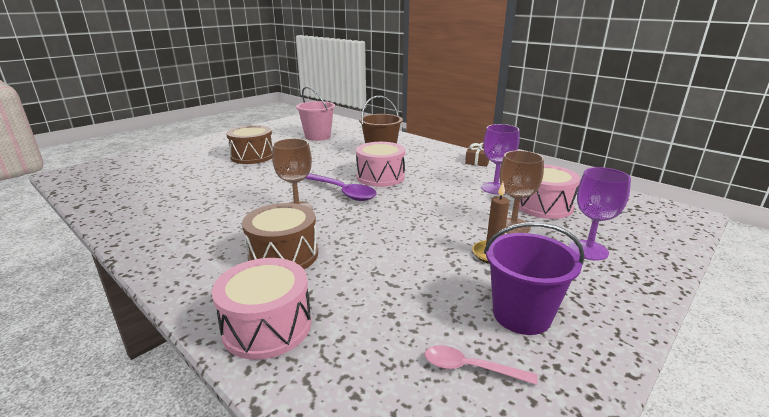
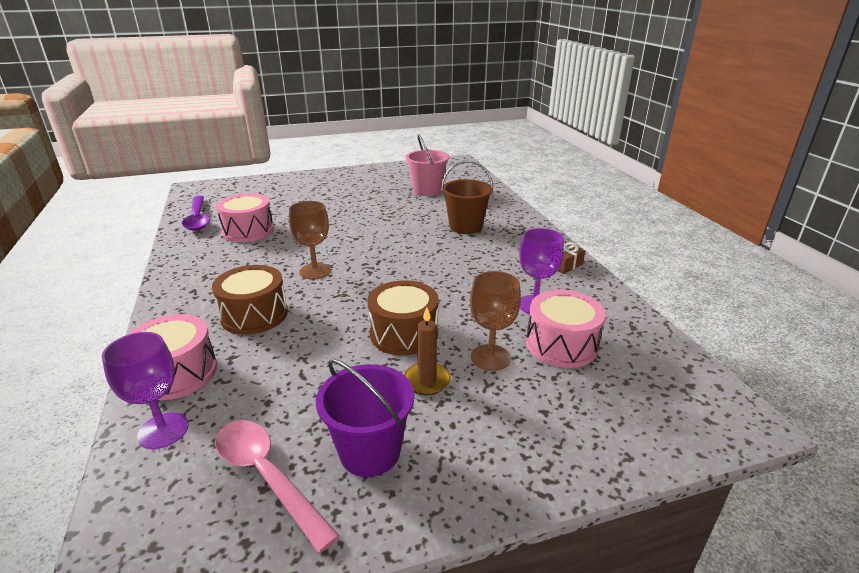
camera: 30 degrees right, 5 degrees up
(252, 156) = (342, 201): brown drum -> brown drum (404, 333)
(341, 192) = (373, 263): purple spoon -> purple spoon (198, 219)
(380, 177) = (430, 256): pink drum -> pink drum (248, 231)
(470, 368) = (266, 476): pink spoon -> pink spoon, size x1.76
(588, 250) = (536, 416): purple goblet -> purple goblet (163, 430)

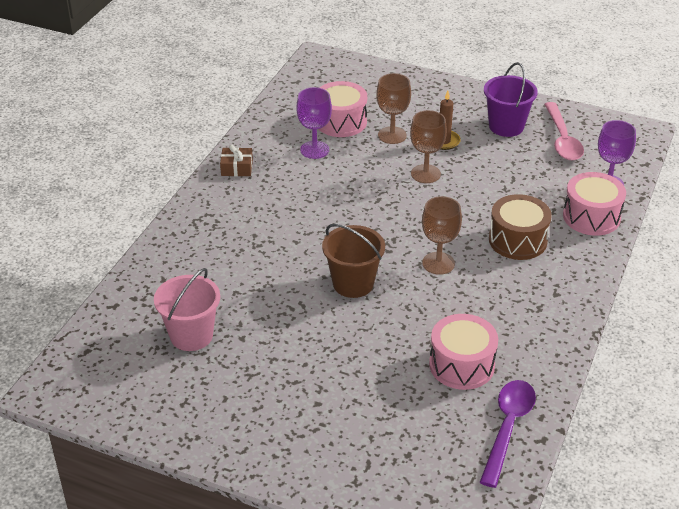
camera: 140 degrees left, 10 degrees up
(404, 333) = (425, 174): brown drum -> brown goblet
(465, 227) = (243, 249): brown bucket -> brown bucket (353, 283)

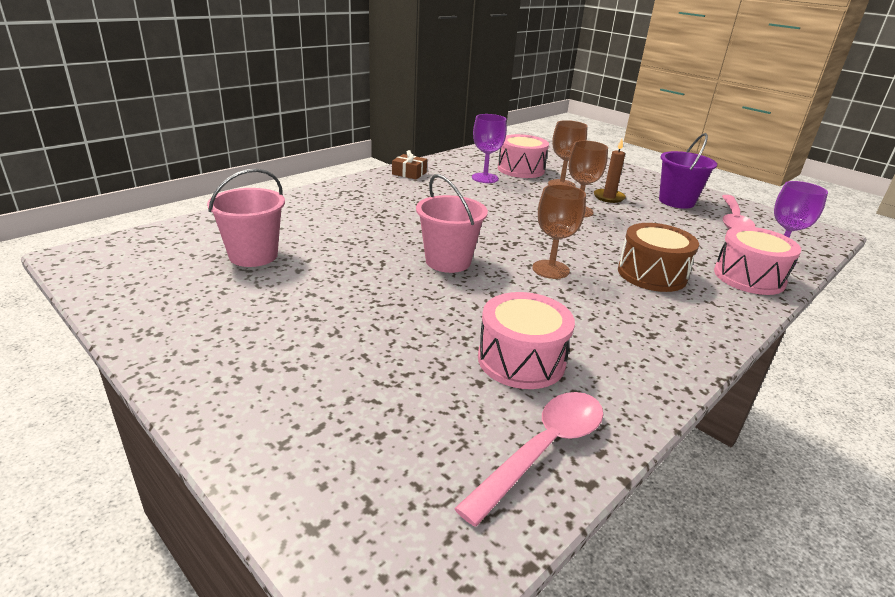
camera: 20 degrees right, 10 degrees down
(353, 283) = (448, 261): brown bucket -> pink bucket
(508, 427) = (543, 449): purple spoon -> pink spoon

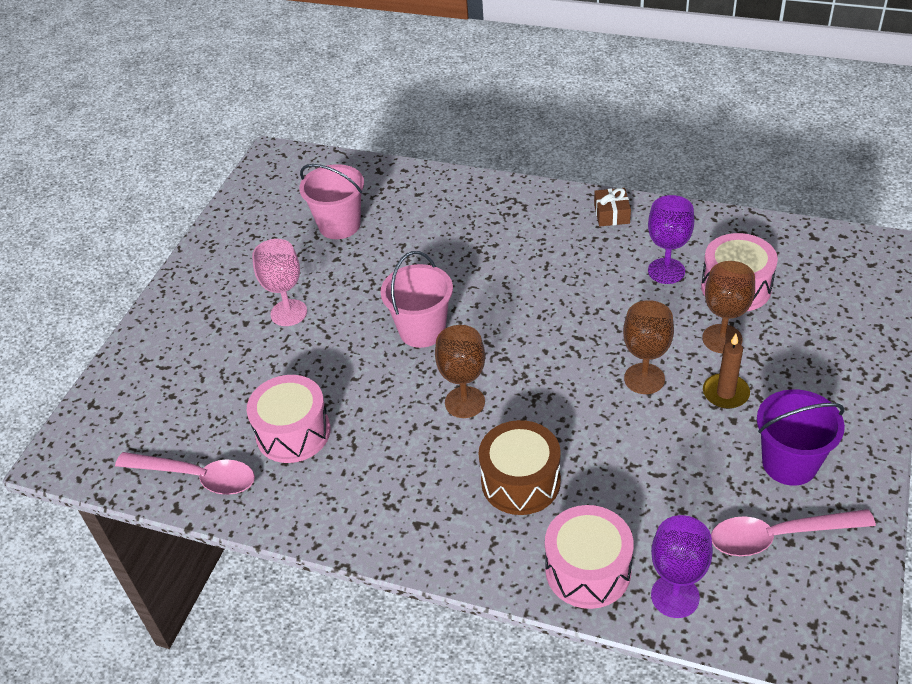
camera: 70 degrees right, 15 degrees up
(339, 314) = (289, 313): none -> pink goblet

